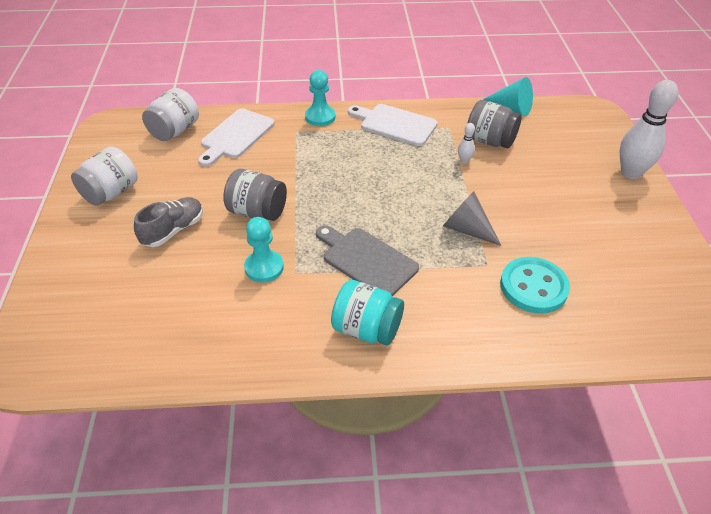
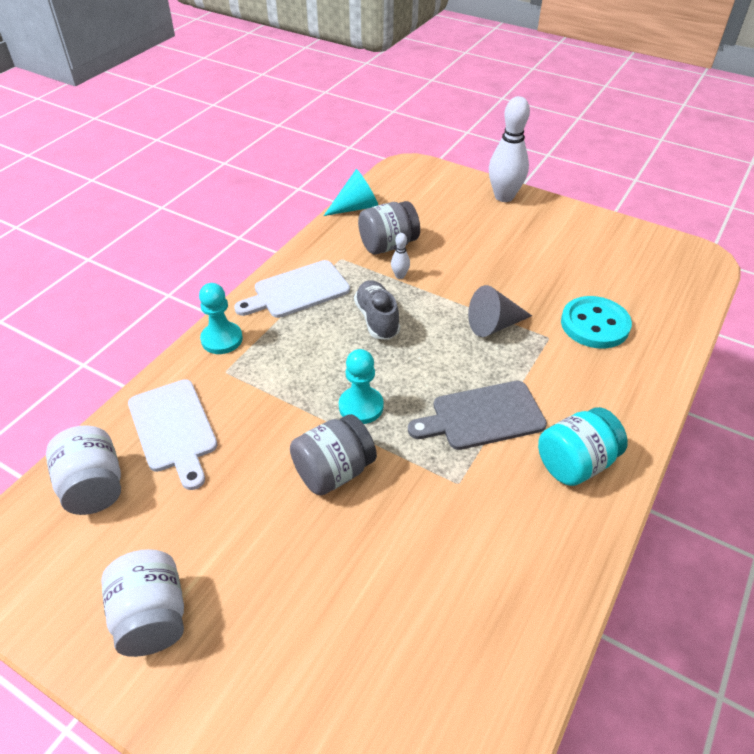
camera: 55 degrees left, 0 degrees up
(173, 230) = (295, 572): grey shoe -> grey shoe (377, 319)
(264, 267) = (430, 507): turquoise pawn -> turquoise pawn (361, 406)

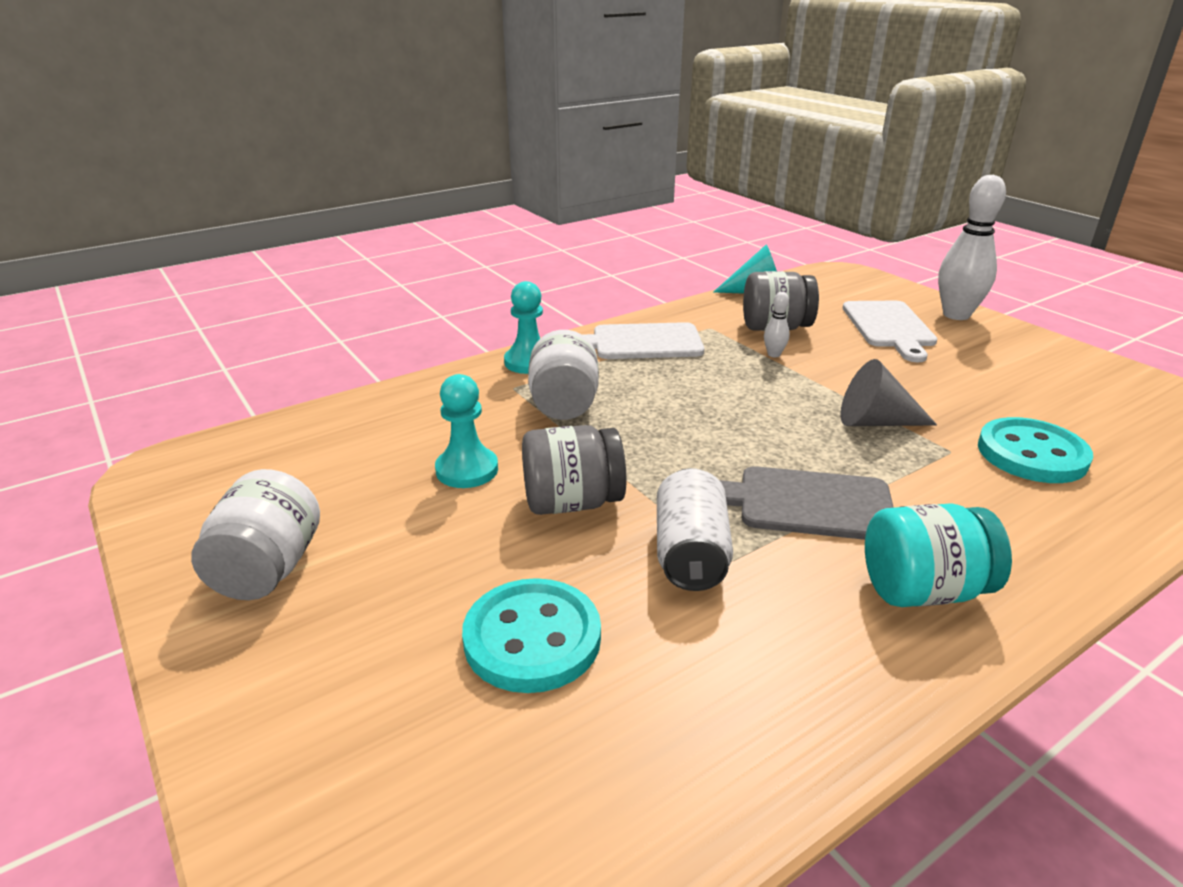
camera: 25 degrees right, 15 degrees down
(94, 487) = (306, 443): white jar -> white jar (564, 404)
(174, 429) = (423, 419): white cutting board -> white cutting board (889, 327)
(361, 406) = (648, 453): turquoise pawn -> turquoise pawn (467, 470)
(371, 595) = (532, 638): none -> turquoise button
(377, 319) = (720, 384): grey shoe -> none
(432, 486) = (690, 553): none -> white can

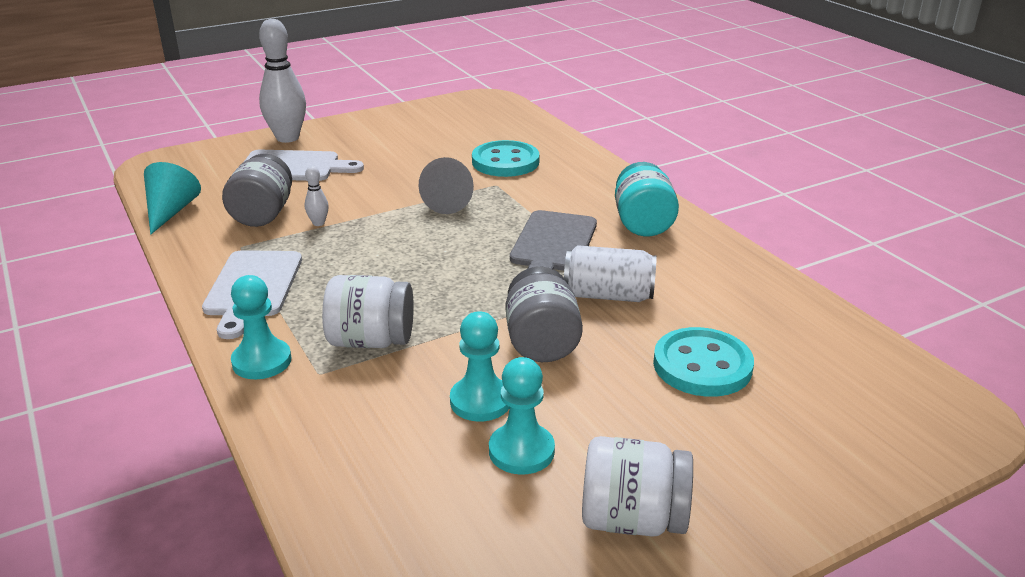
camera: 85 degrees left, 0 degrees up
(387, 497) = (521, 451): none -> turquoise pawn

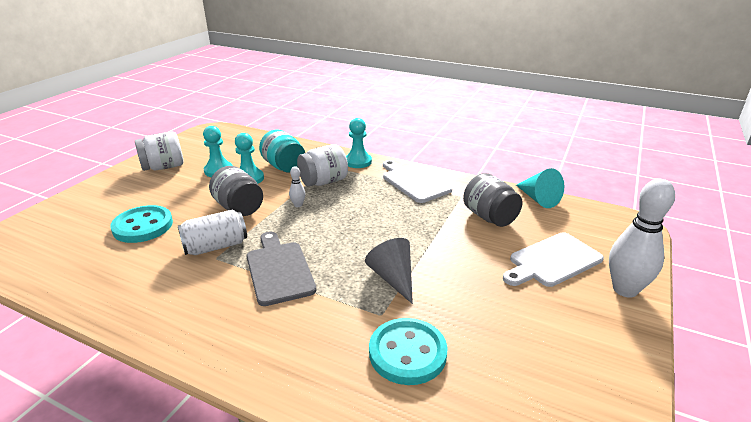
camera: 145 degrees right, 0 degrees up
(318, 223) = (448, 225): white bowling pin -> white bowling pin (298, 205)
(642, 224) = (218, 322): turquoise jar -> turquoise jar (284, 167)

